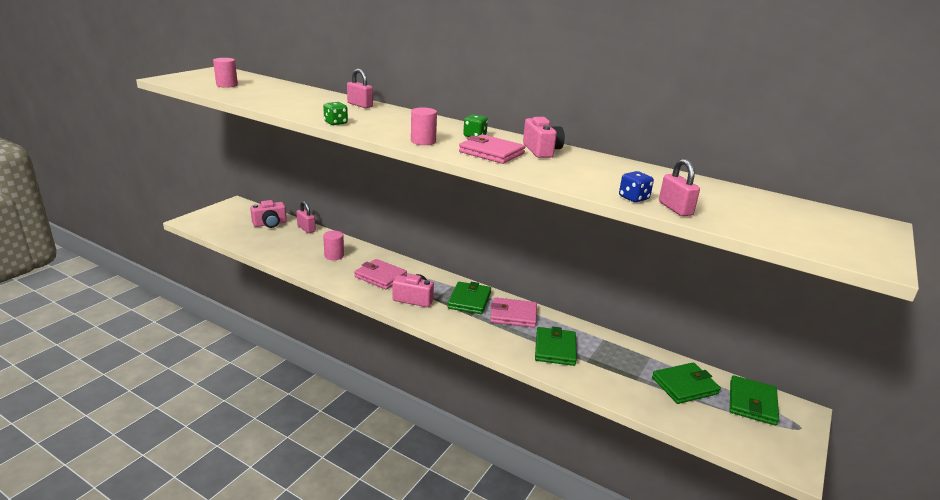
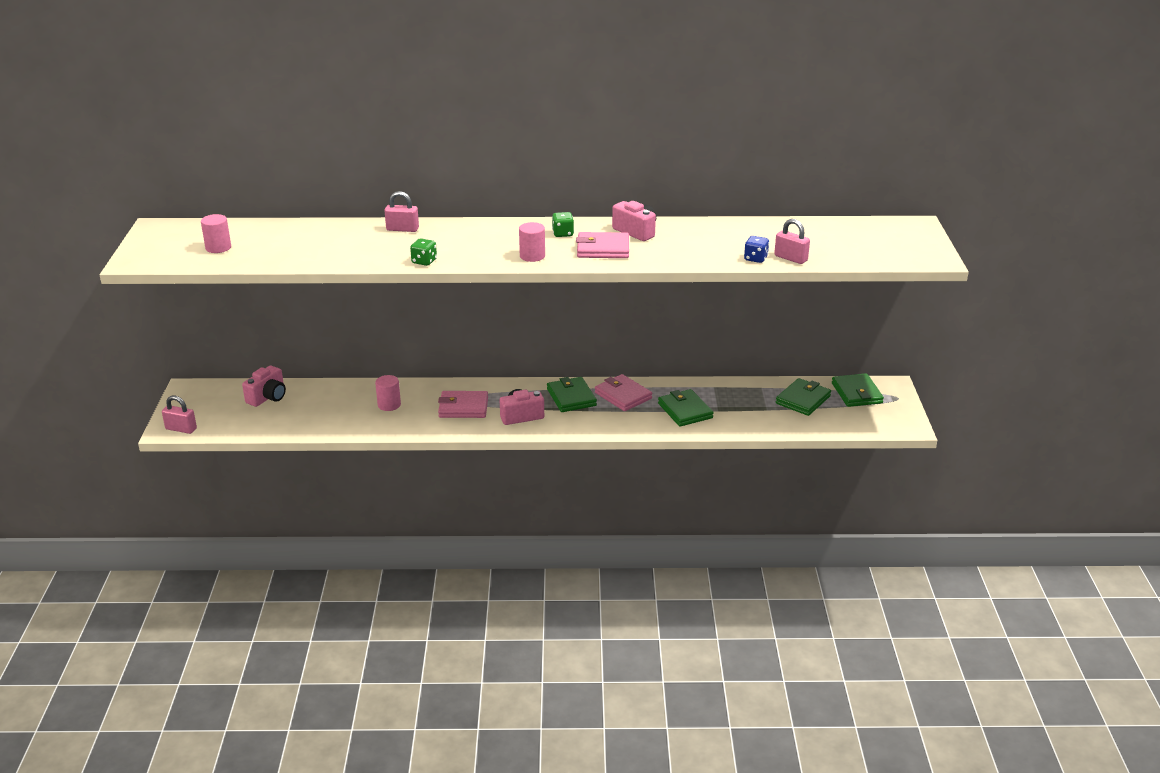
camera: 30 degrees left, 5 degrees up
(306, 229) = (317, 387): pink padlock -> pink padlock (181, 429)
(513, 315) = (623, 395): pink wallet -> pink wallet turned 75 degrees clockwise

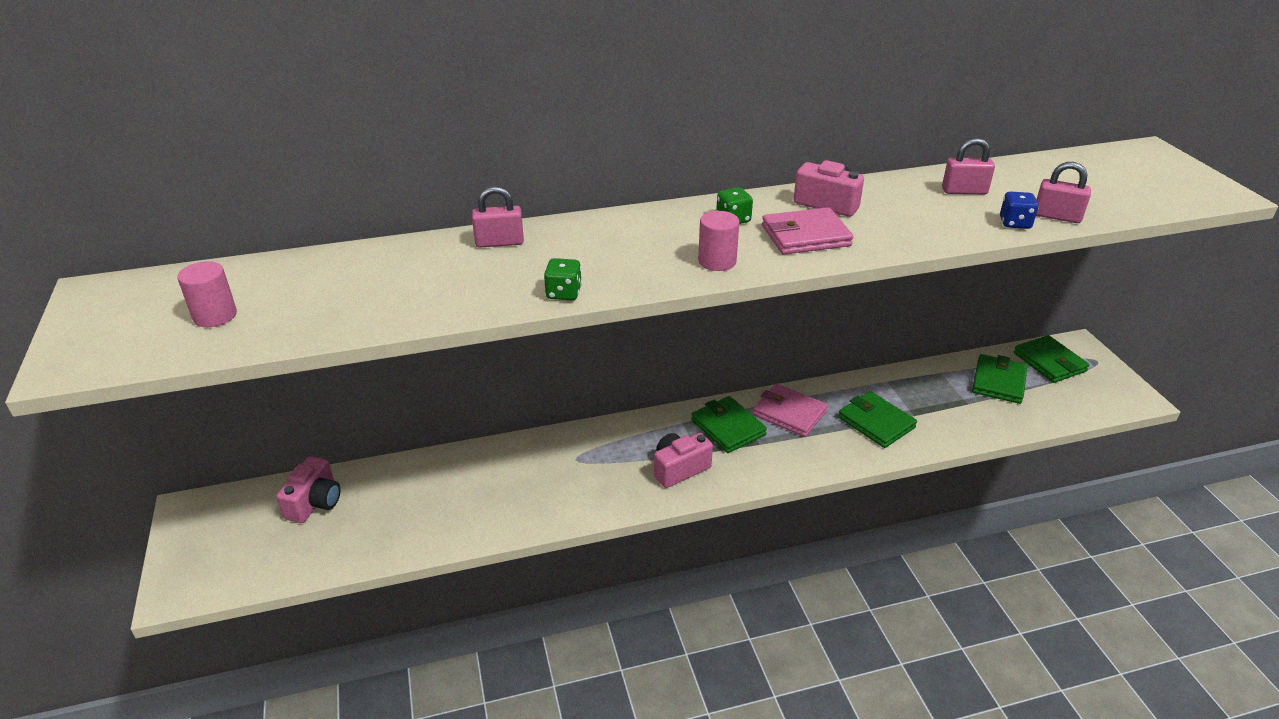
camera: 15 degrees left, 5 degrees up
(181, 429) = (196, 587): pink padlock -> pink padlock (964, 191)
(389, 405) = (494, 483): pink cylinder -> none
(463, 407) = (597, 469): pink wallet -> none

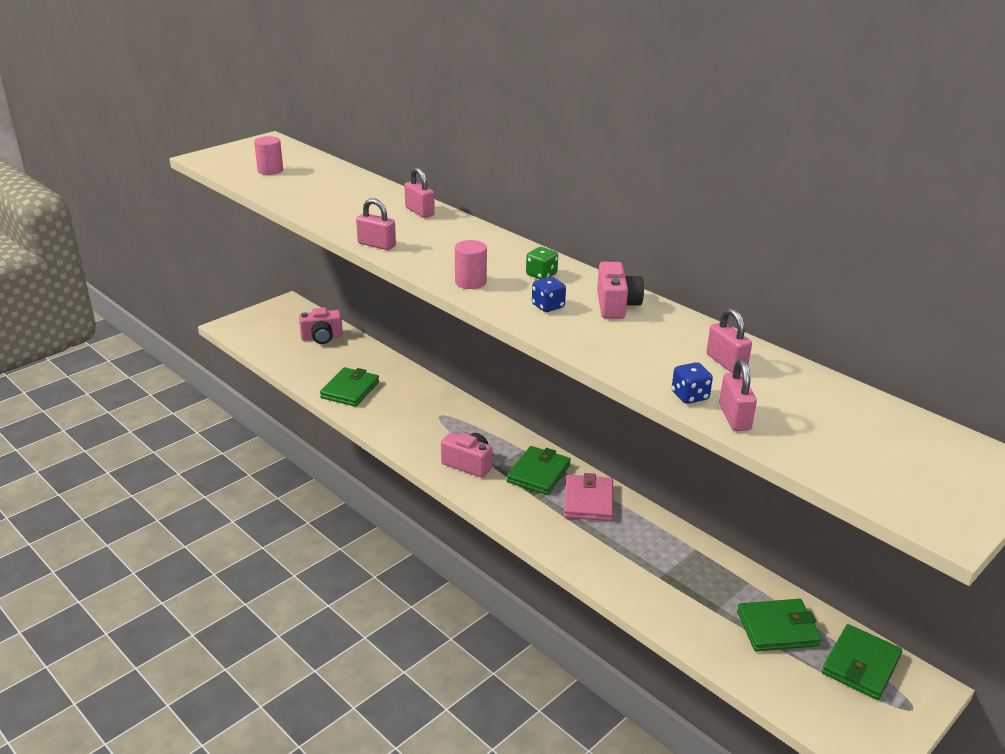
camera: 60 degrees right, 5 degrees down
(563, 293) = (376, 245): green dice -> pink padlock
(805, 236) = (548, 306): pink wallet -> blue dice
(876, 422) = (624, 555): green wallet -> green wallet (350, 390)

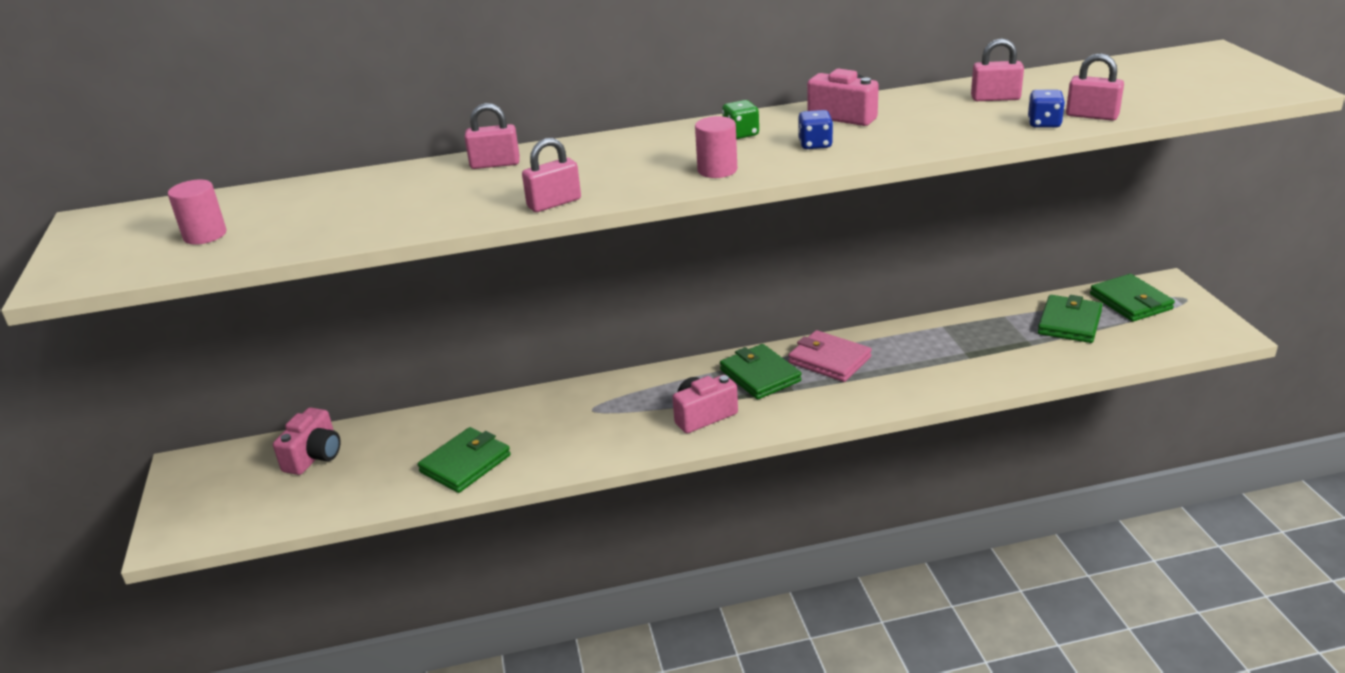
camera: 55 degrees left, 0 degrees up
(350, 390) = (465, 464): green wallet -> green wallet turned 75 degrees clockwise

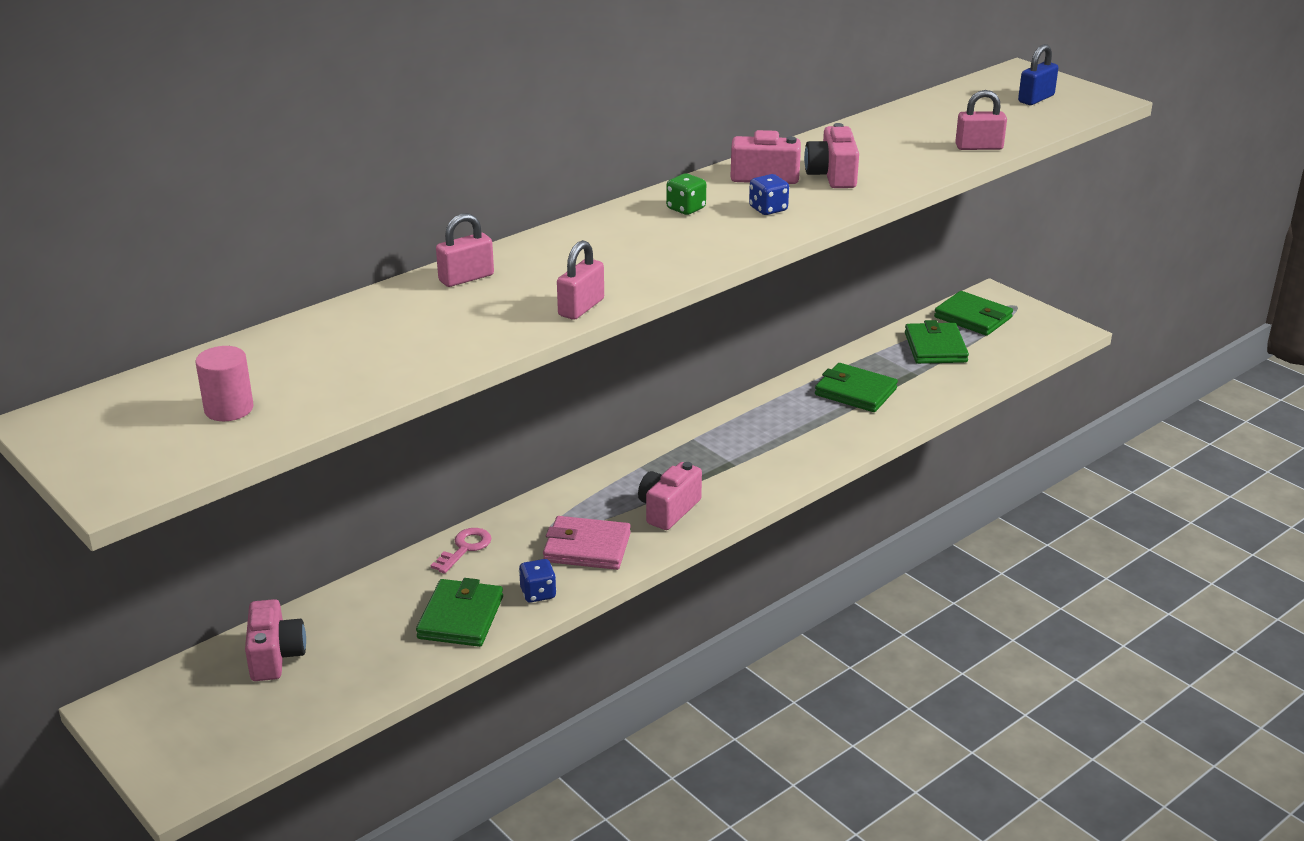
camera: 30 degrees left, 0 degrees up
(517, 407) = (465, 548): none -> pink key
(717, 170) = (704, 248): pink cylinder -> none
(760, 375) = (692, 458): green wallet -> green wallet (855, 392)
(829, 360) = (747, 429): pink wallet -> pink wallet (587, 547)
(910, 123) = (832, 175): none -> pink camera
(995, 98) = (882, 140): pink padlock -> none
(1044, 124) = (947, 160): blue dice -> blue dice (538, 593)
(1204, 78) = (1036, 99): none -> blue padlock

